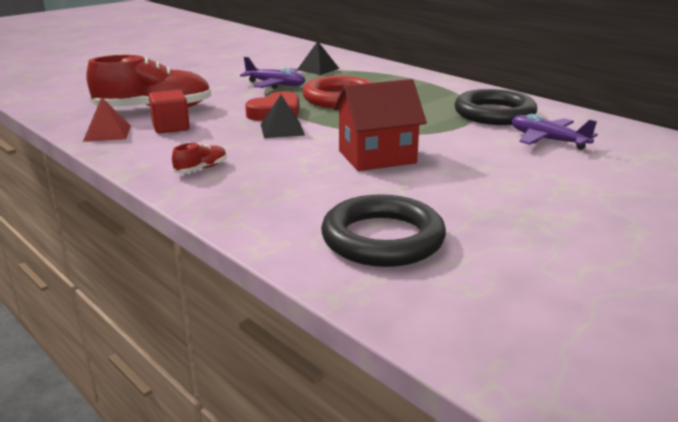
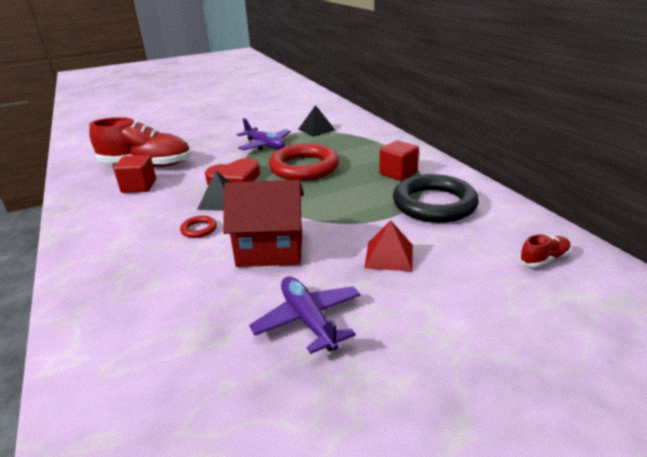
camera: 20 degrees right, 5 degrees up
(107, 133) = (88, 187): red pyramid -> red pyramid (389, 256)
(201, 169) = (112, 241): red shoe -> red shoe (543, 259)
(286, 151) = (199, 229): none -> red ring
(382, 239) = (171, 375): black ring -> none
(439, 96) = (398, 173): none -> red cube
(547, 140) = (462, 251): purple plane -> purple plane (308, 320)

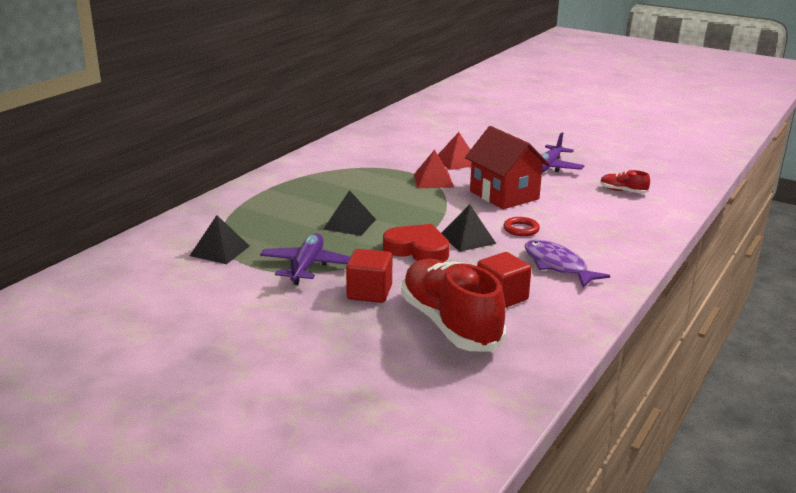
camera: 125 degrees left, 5 degrees down
(130, 221) = (557, 266): none -> purple fish
(304, 167) = (350, 224): red ring -> black pyramid
(348, 223) = (433, 180): none -> red pyramid
(398, 173) = (319, 181): red cube -> red cube (369, 292)
(434, 204) = (366, 161): black ring -> none
(543, 259) = (404, 128): red shoe -> red shoe (623, 191)

